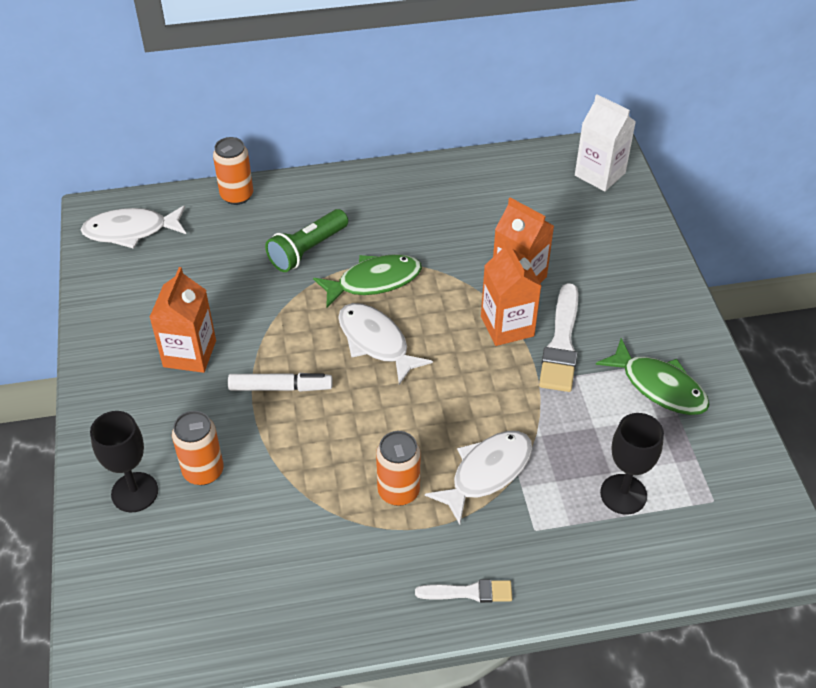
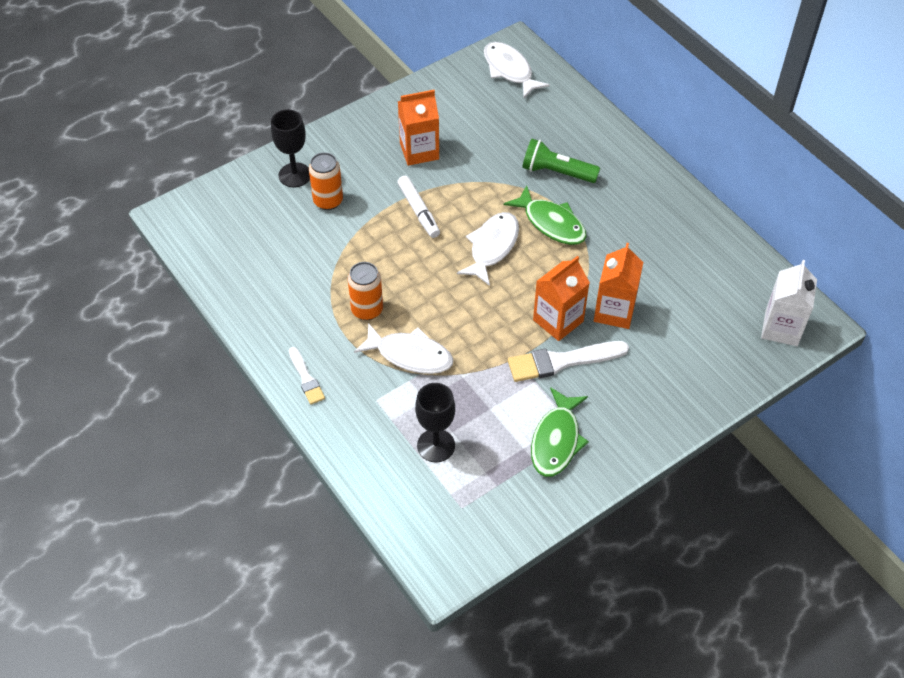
camera: 65 degrees right, 5 degrees up
(237, 195) = (584, 109): orange can -> none

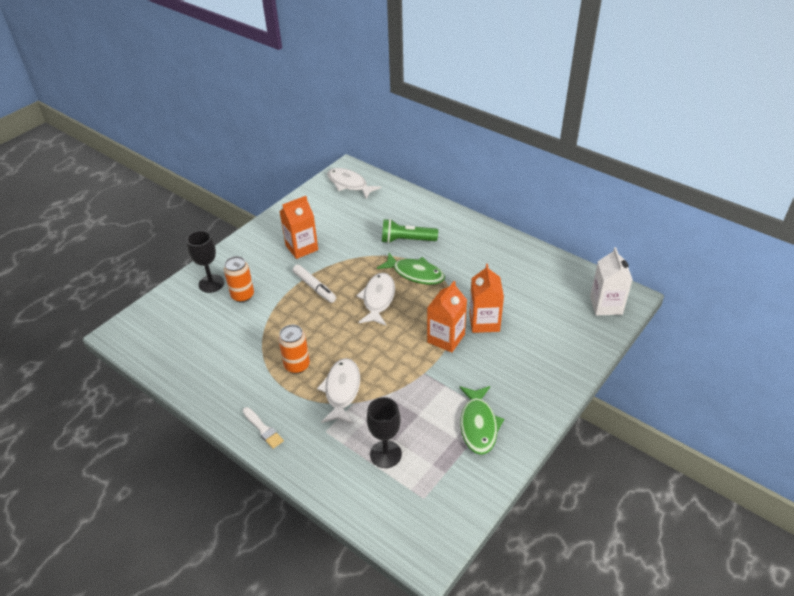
camera: 15 degrees left, 10 degrees down
(410, 355) = (342, 390): white fish -> white fish turned 90 degrees counterclockwise
(562, 361) = (460, 366): white brush -> none

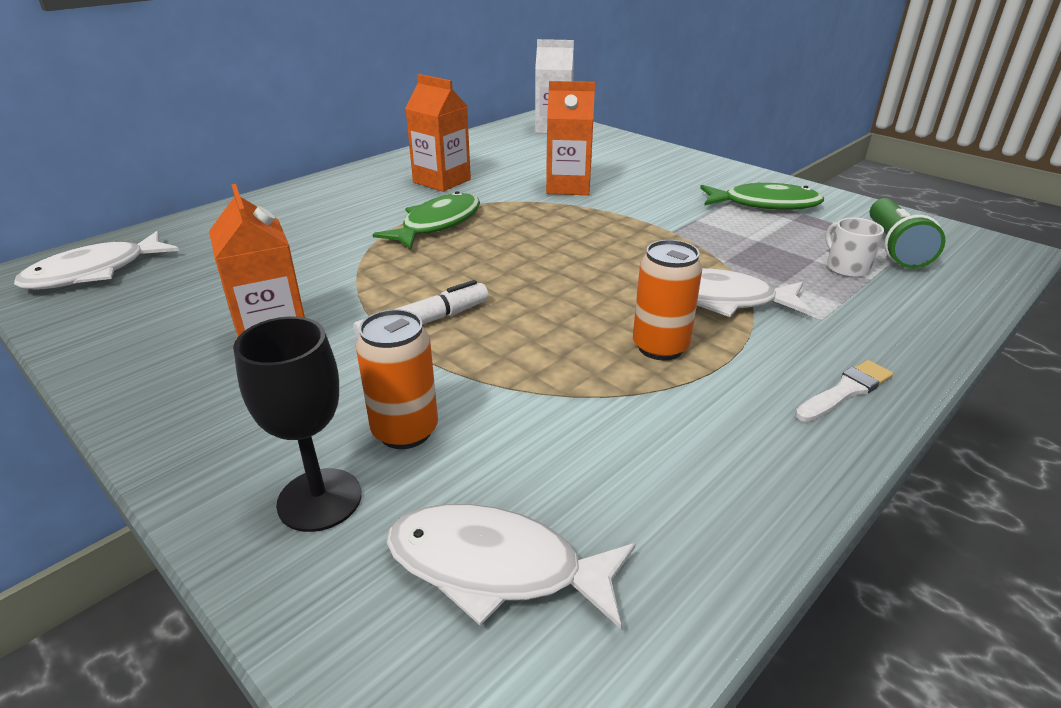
camera: 85 degrees left, 10 degrees down
(378, 299) = (490, 258): white fish -> white fish (496, 567)
(385, 454) = (846, 268): black goblet -> white mug
(406, 240) = (341, 226): green flashlight -> green flashlight (894, 247)
(446, 338) = (598, 212): orange carton -> orange carton (442, 181)

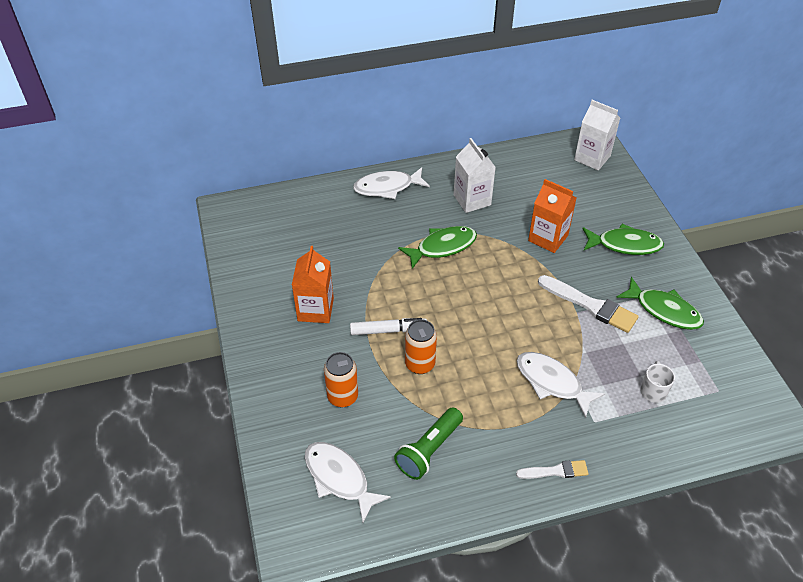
camera: 30 degrees right, 15 degrees up
(94, 272) = (253, 221): white fish -> white fish (387, 187)
(319, 499) = (294, 416): black goblet -> none
(442, 181) = (472, 200): orange carton -> white carton
(660, 172) = (625, 245): none -> green fish
(660, 347) = (490, 401): orange can -> orange can (420, 364)
(681, 222) = (590, 305): none -> white brush
(894, 247) = (705, 388): green flashlight -> green flashlight (429, 450)

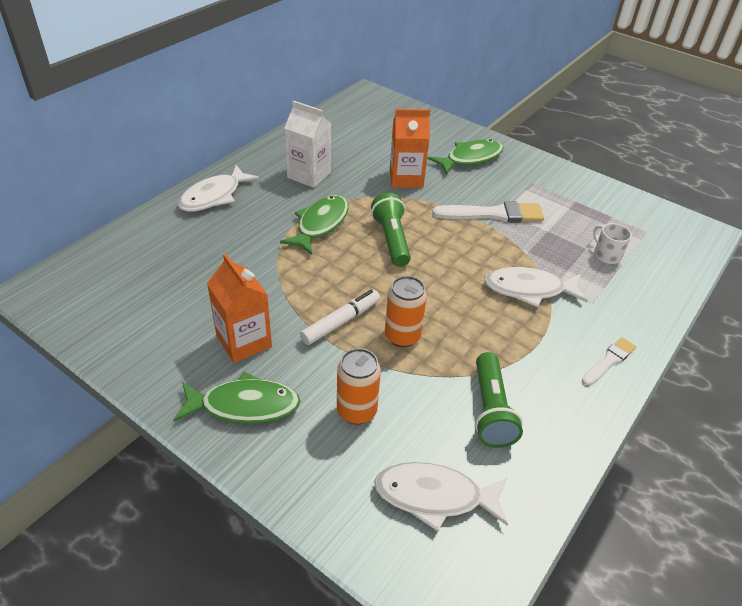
camera: 40 degrees left, 5 degrees down
(484, 286) = (391, 240): none -> green flashlight
(592, 158) = (379, 106): white carton -> none
(664, 310) = (549, 193): green fish -> green fish (244, 406)

